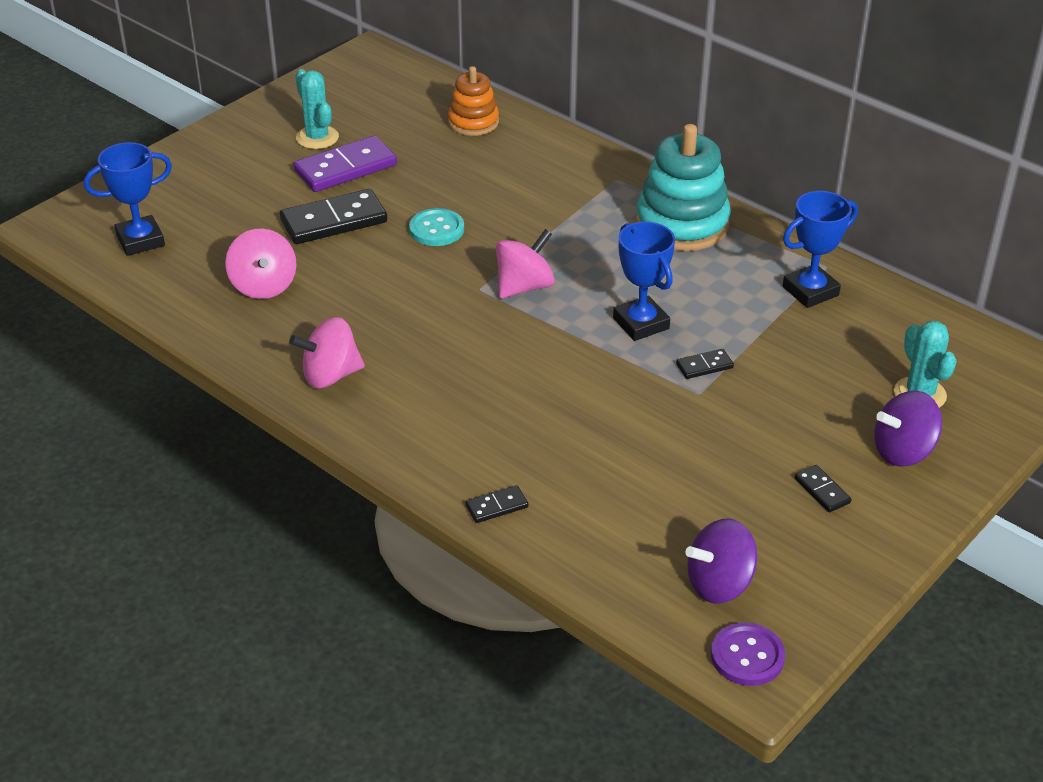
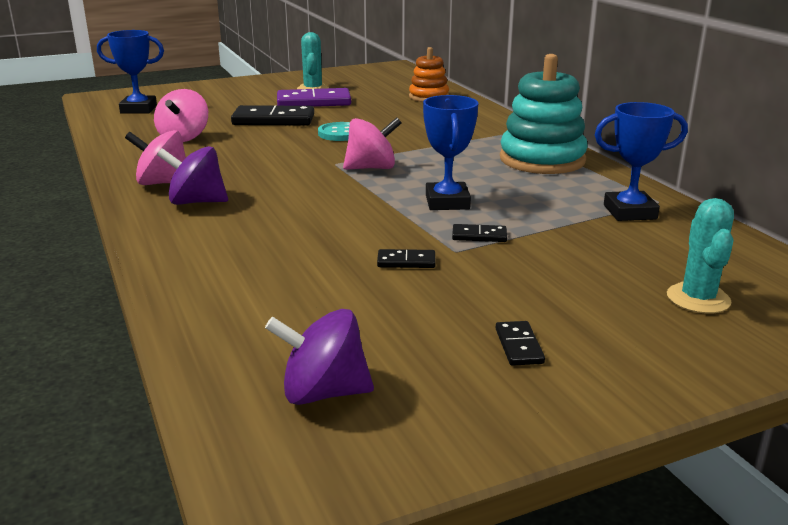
camera: 25 degrees right, 15 degrees down
(496, 506) = (181, 280): black domino -> black domino (406, 261)
(747, 656) = (281, 470): purple button -> none
(903, 451) = (644, 337): purple spinning top -> purple spinning top (196, 202)

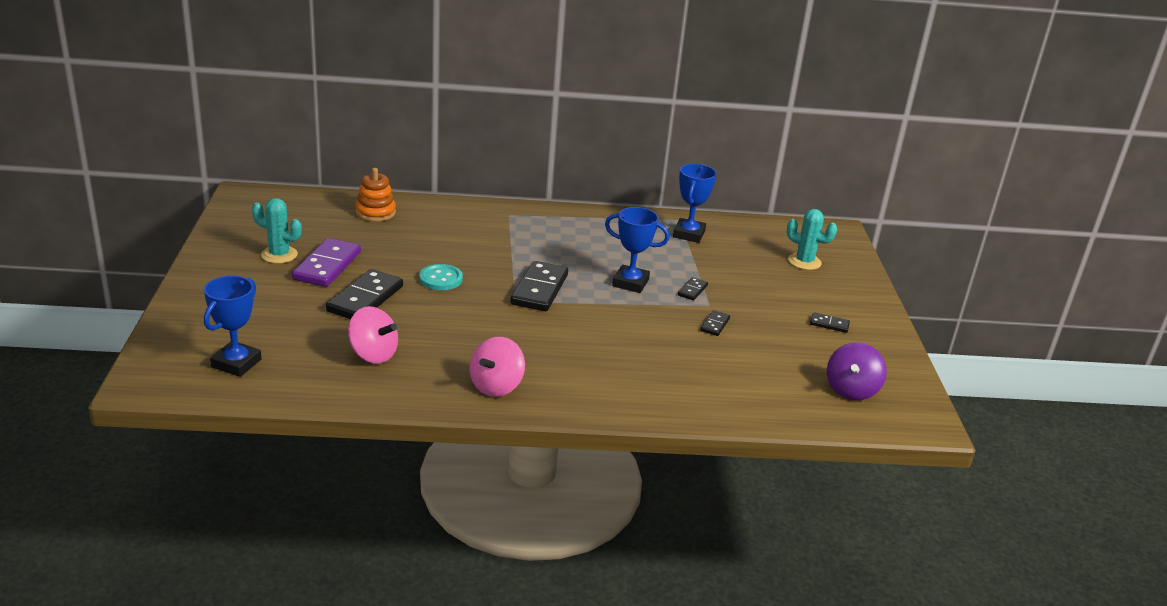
camera: 70 degrees left, 5 degrees up
(196, 202) = (554, 378): purple spinning top -> none
(371, 168) = (540, 289): pink spinning top -> black domino
(542, 160) = (578, 225): turquoise stacking toy -> none

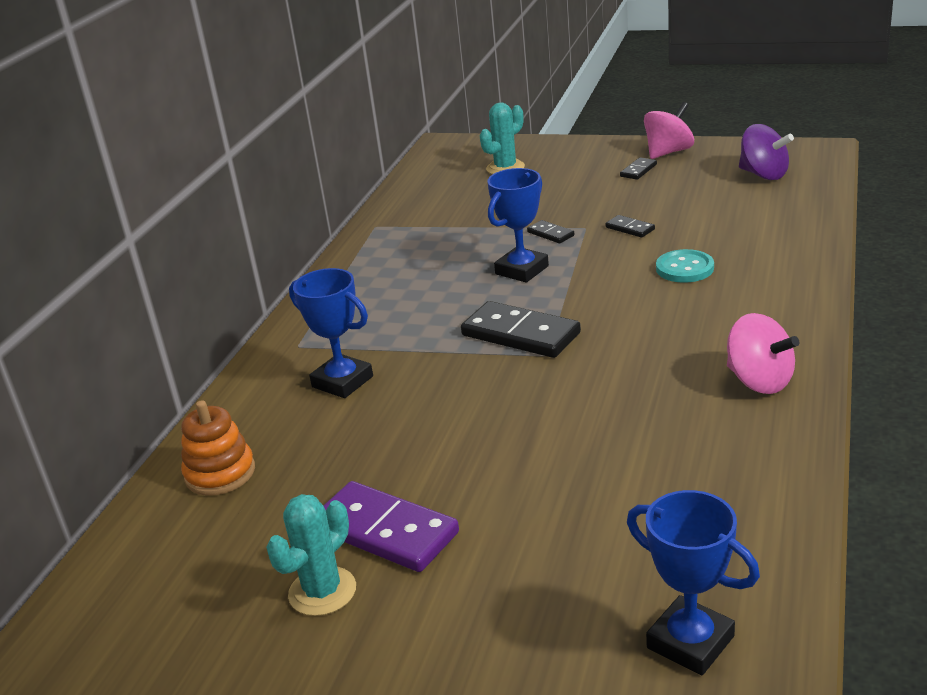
camera: 65 degrees left, 0 degrees up
(365, 299) = (507, 490): black domino -> none
(373, 354) = (673, 485): pink spinning top -> pink spinning top (668, 152)
(441, 279) = (466, 414): turquoise button -> turquoise button (684, 268)
(688, 234) = (415, 224): blue trophy -> blue trophy (342, 382)

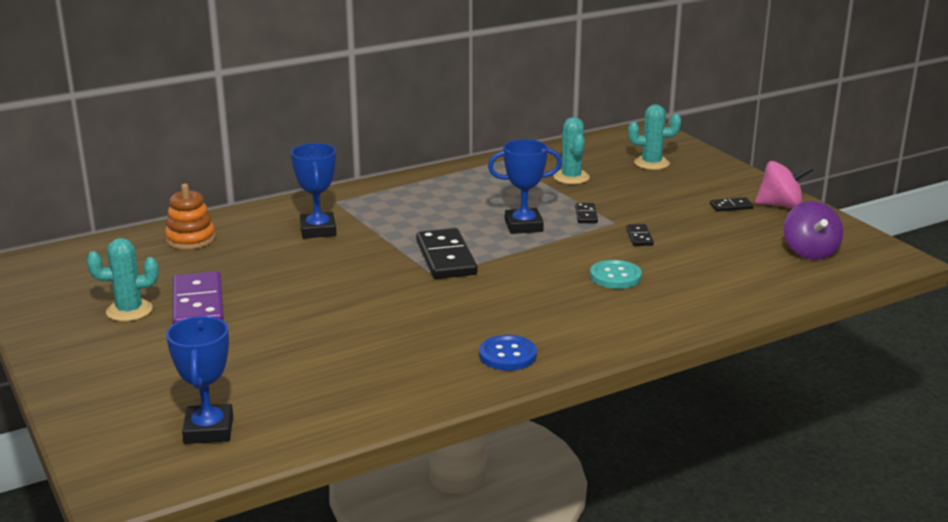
camera: 40 degrees right, 5 degrees down
(468, 210) = (571, 177): none -> turquoise cactus
(759, 381) = (507, 355): pink spinning top -> blue button

